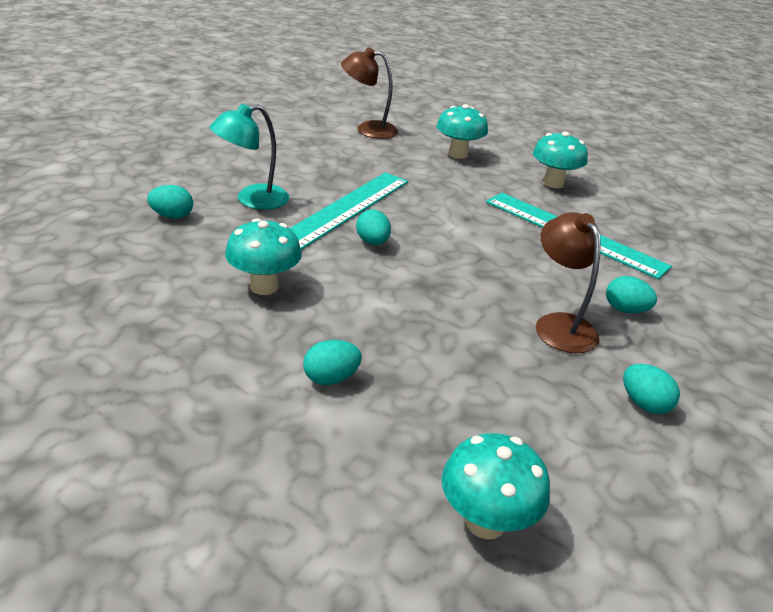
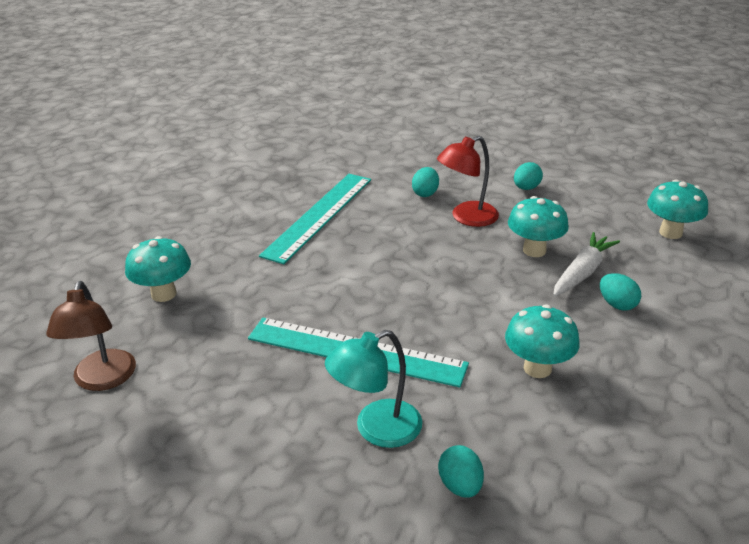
camera: 100 degrees left, 0 degrees up
(252, 200) = (376, 429): turquoise lamp -> turquoise lamp turned 105 degrees clockwise
(372, 242) = (411, 320): turquoise egg -> none
(408, 376) = (582, 272): none -> white carrot
(553, 183) = (216, 229): turquoise mushroom -> turquoise mushroom (534, 250)
(559, 324) = (466, 218): brown lamp -> red lamp

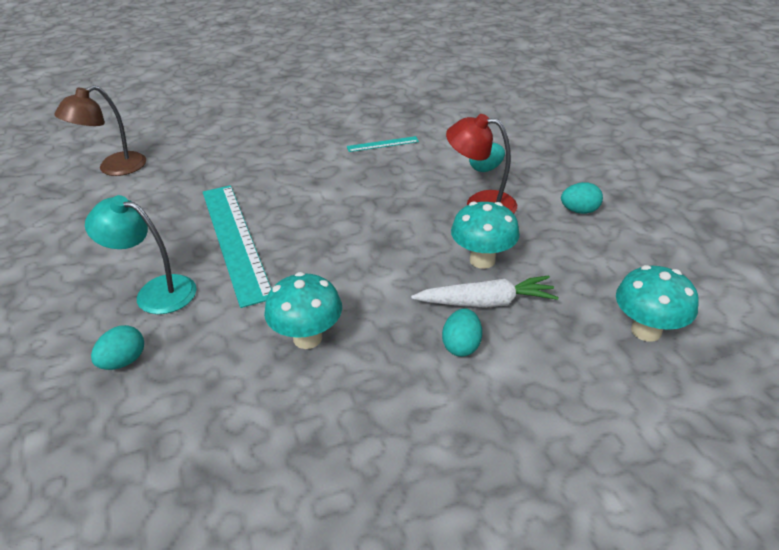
camera: 50 degrees right, 5 degrees up
(163, 294) = (217, 141): turquoise mushroom -> none
(319, 216) = (382, 144): turquoise ruler -> turquoise ruler, size x0.44

